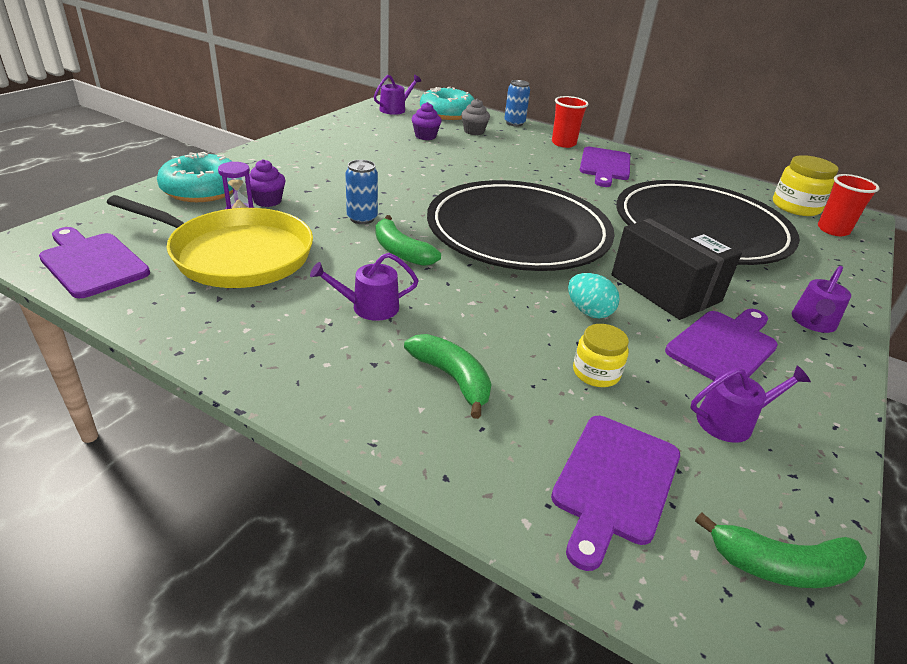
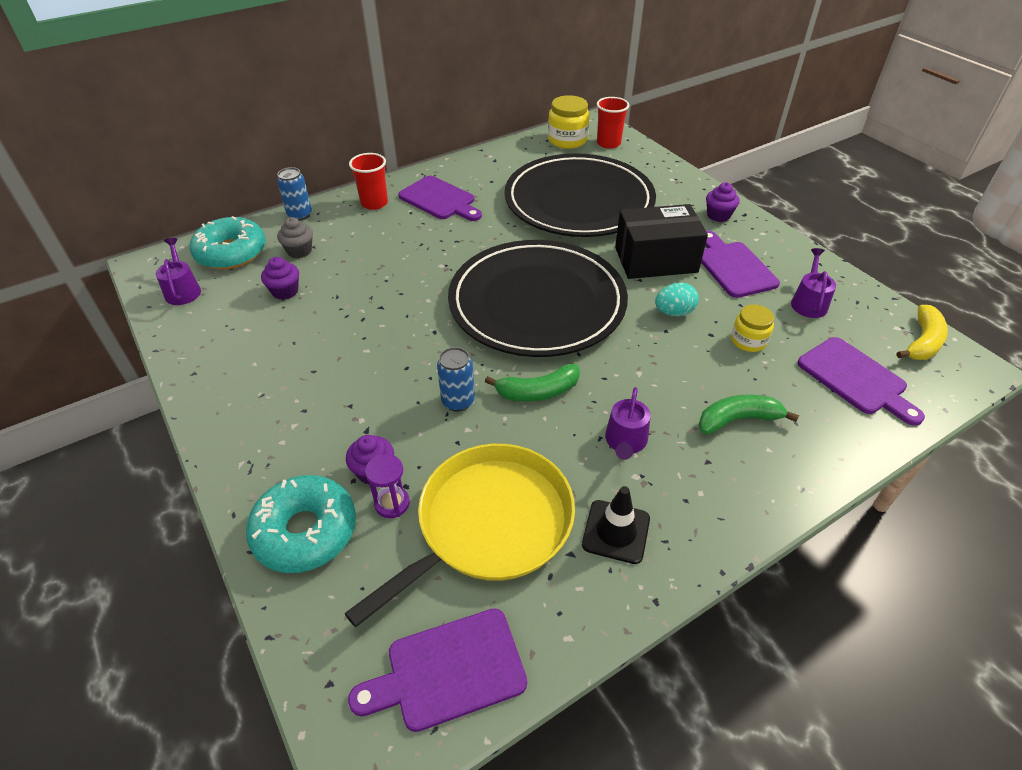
camera: 60 degrees left, 10 degrees up
(253, 318) = (616, 531): none -> black traffic cone
(781, 566) = (922, 342): green banana -> yellow banana
(813, 322) = (718, 215): purple watering can -> purple cupcake

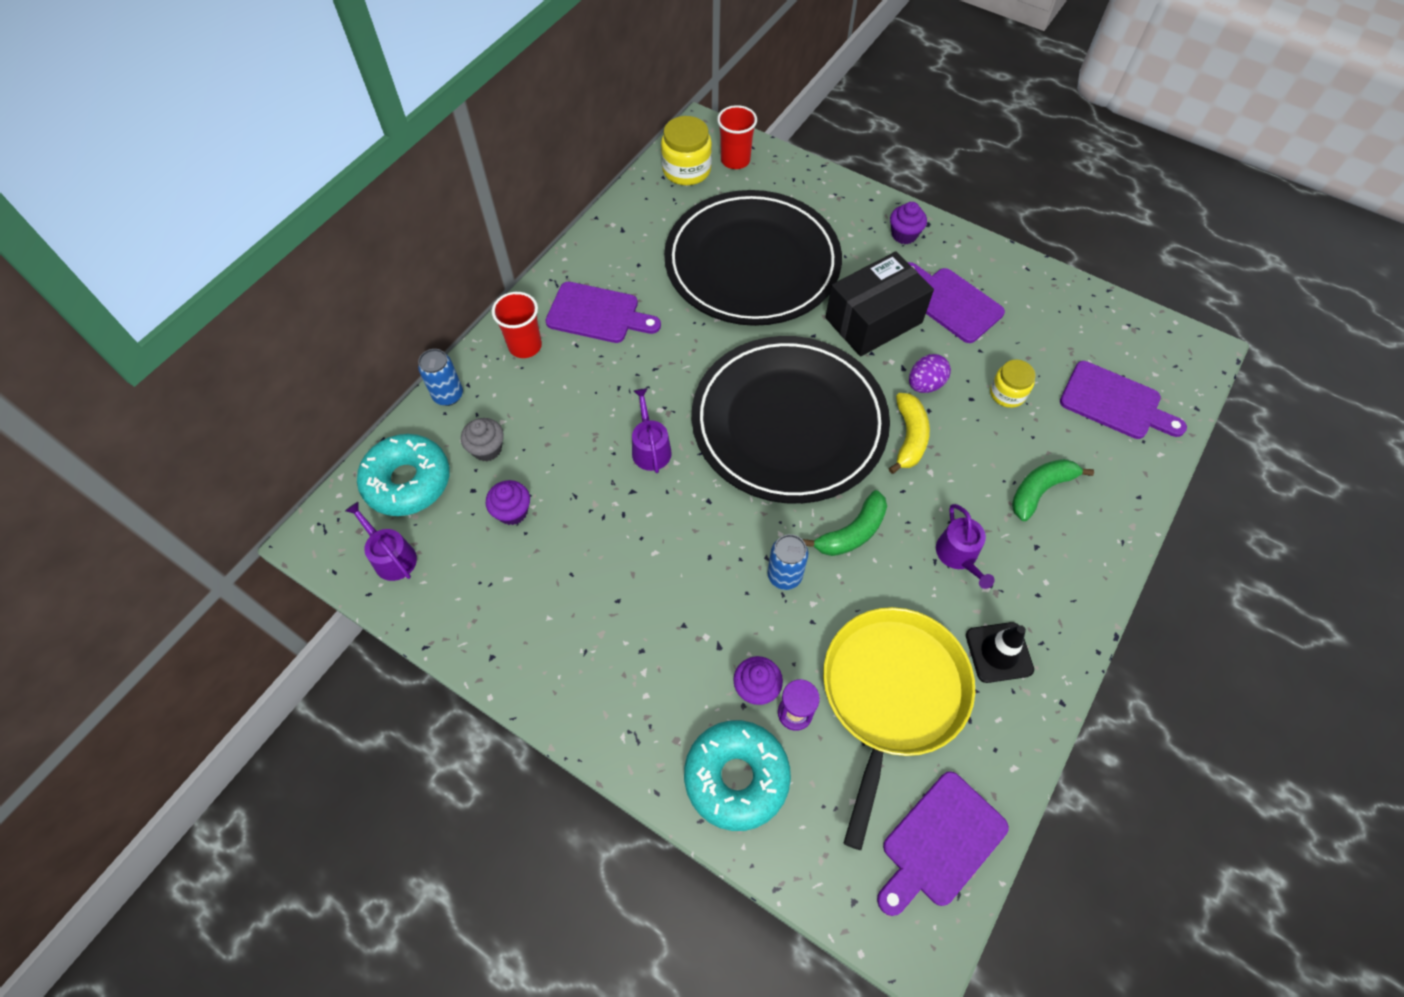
camera: 25 degrees left, 15 degrees up
(674, 312) = (925, 384): turquoise egg -> purple egg
(808, 302) = (1038, 324): purple watering can -> purple watering can (650, 448)
(922, 342) = (1151, 336): yellow banana -> yellow banana (909, 437)

